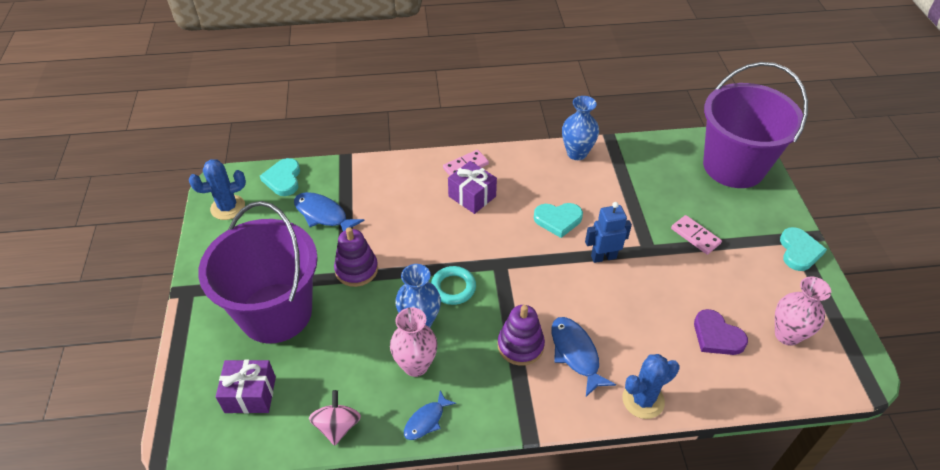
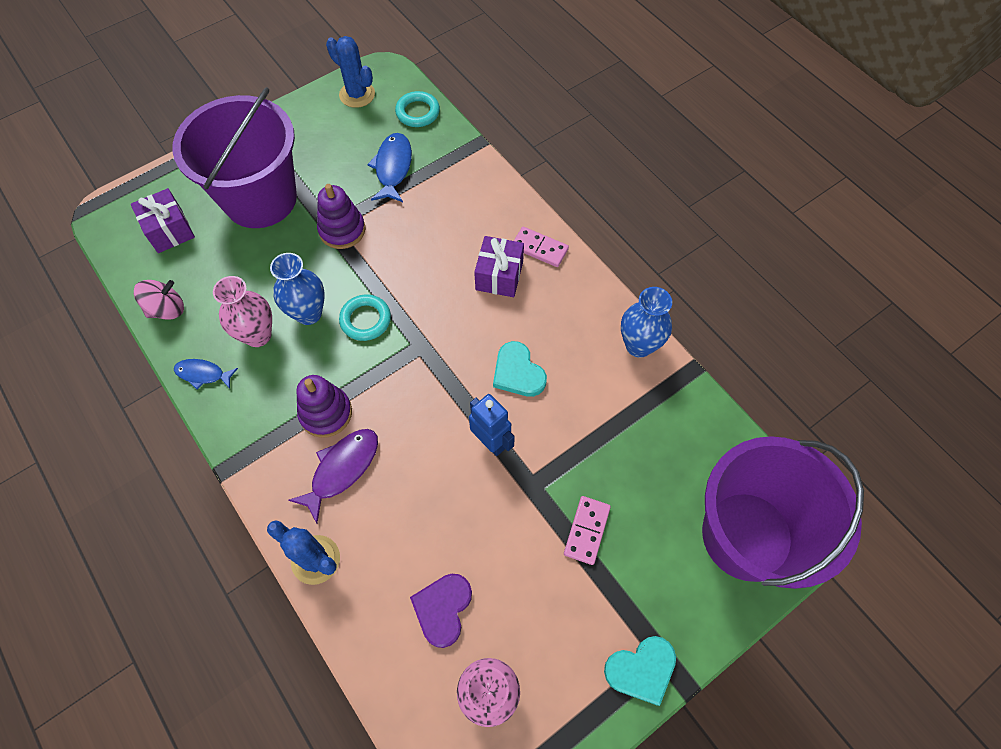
camera: 60 degrees right, 15 degrees up
(283, 179) = (418, 112): turquoise heart -> turquoise ring
(576, 354) = (342, 469): blue fish -> purple fish

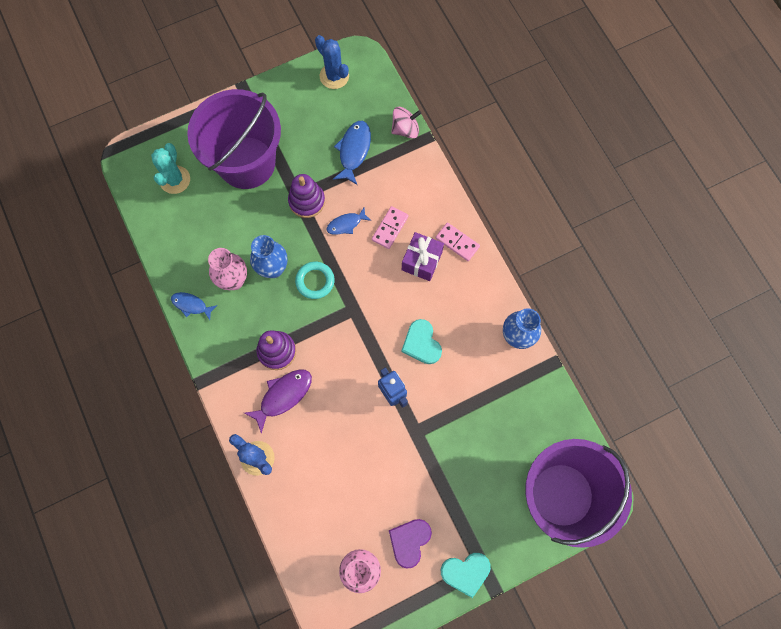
camera: 10 degrees right, 10 degrees up
(167, 309) = (169, 248): pink spinning top -> pink spinning top (405, 129)
(169, 230) = (175, 180): purple gift -> turquoise cactus
(396, 248) = (346, 224): none -> blue fish
(418, 112) = (381, 101): turquoise ring -> none
(443, 609) = (339, 507): purple heart -> purple heart (409, 541)
(586, 530) = (448, 471): pink domino -> pink domino (390, 228)

